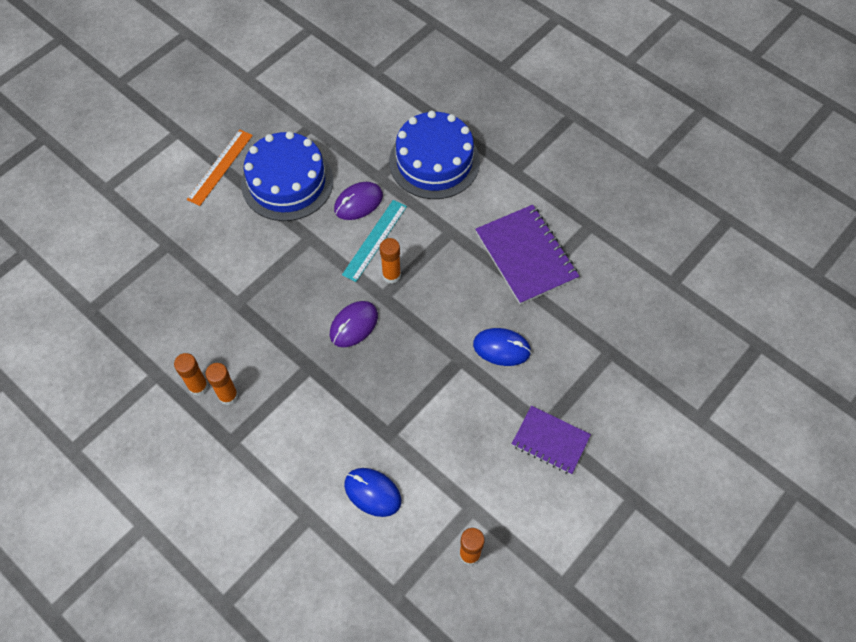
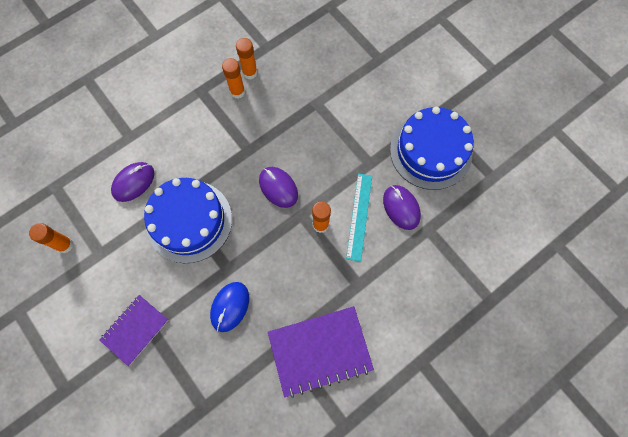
camera: 100 degrees right, 10 degrees up
(220, 167) = (453, 100): orange ruler -> none
(372, 492) = (133, 182): blue mouse -> purple mouse
(375, 240) = (359, 216): turquoise ruler -> turquoise ruler turned 60 degrees clockwise
(434, 161) = (440, 284): blue cake -> blue cake (189, 221)

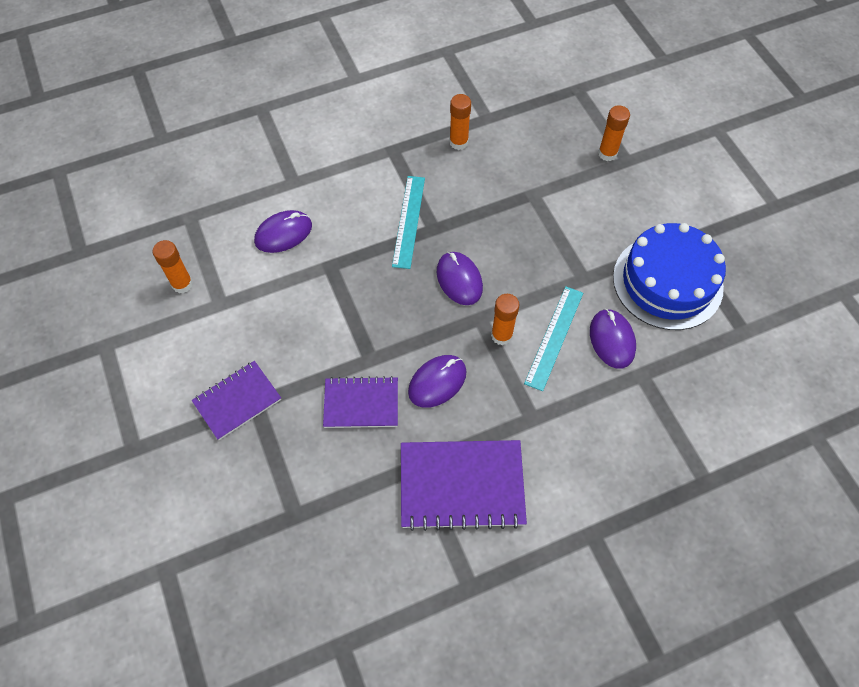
camera: 15 degrees right, 10 degrees down
(189, 221) = (338, 292): blue cake -> none
(228, 148) = (408, 221): none -> turquoise ruler
(230, 307) = (361, 403): blue mouse -> purple notebook
(237, 92) = (437, 160): orange glue stick -> orange glue stick (607, 153)
(282, 274) = (437, 382): none -> purple mouse

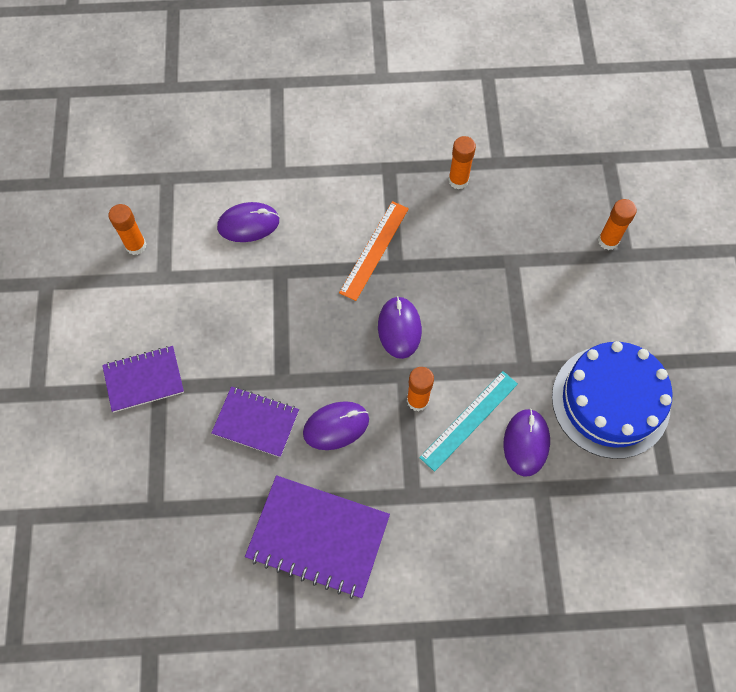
camera: 20 degrees right, 5 degrees up
(408, 221) = (374, 250): turquoise ruler -> orange ruler

